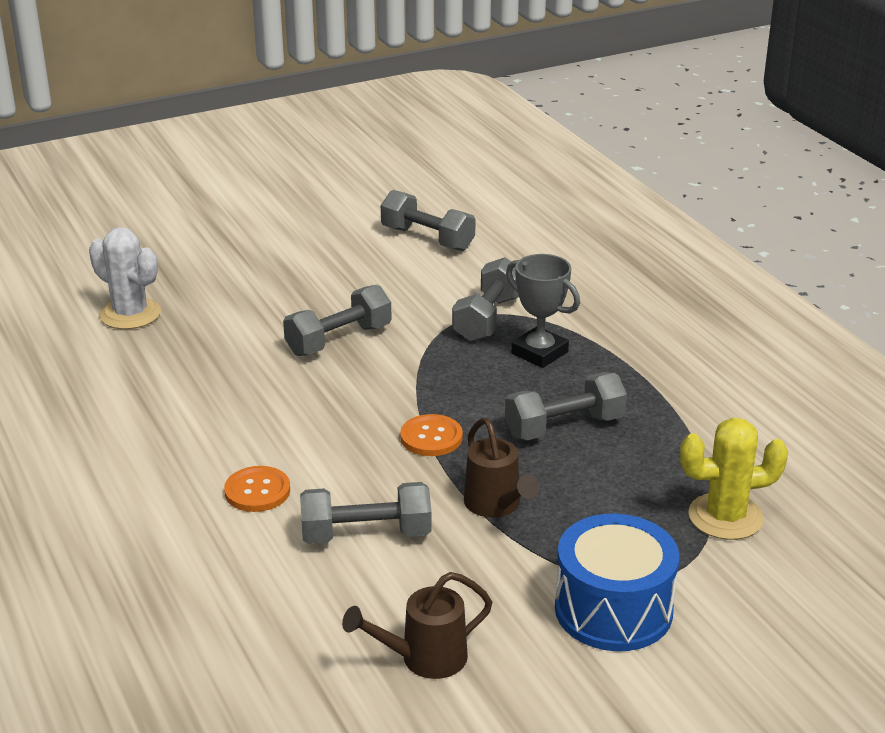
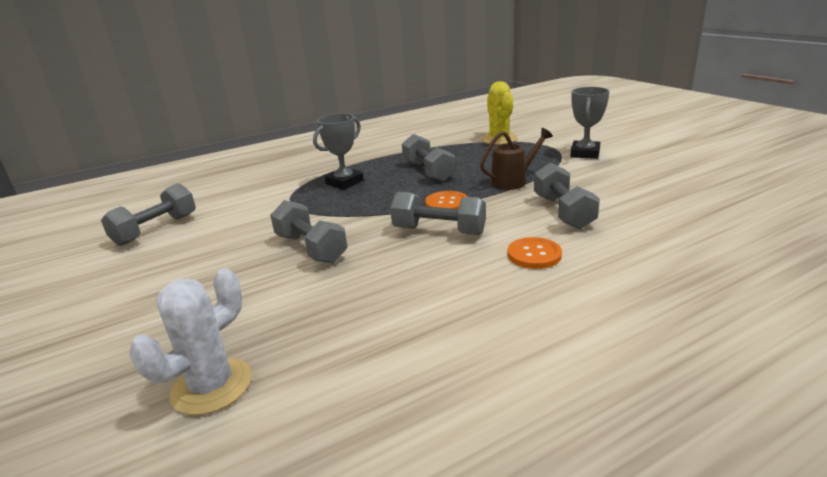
camera: 90 degrees left, 5 degrees down
(425, 658) = (662, 186): brown watering can -> none
(487, 318) = (295, 199): grey dumbbell -> grey dumbbell (439, 231)
(613, 609) = (585, 153): blue drum -> grey trophy

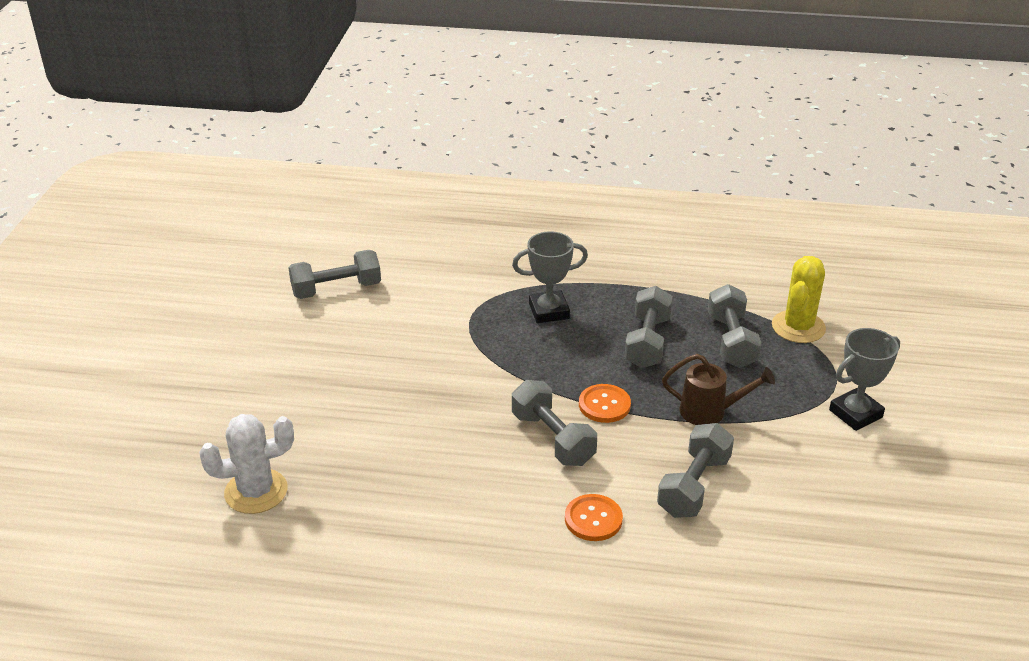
camera: 35 degrees right, 10 degrees up
(311, 248) = (430, 393): grey dumbbell -> grey dumbbell (731, 341)

